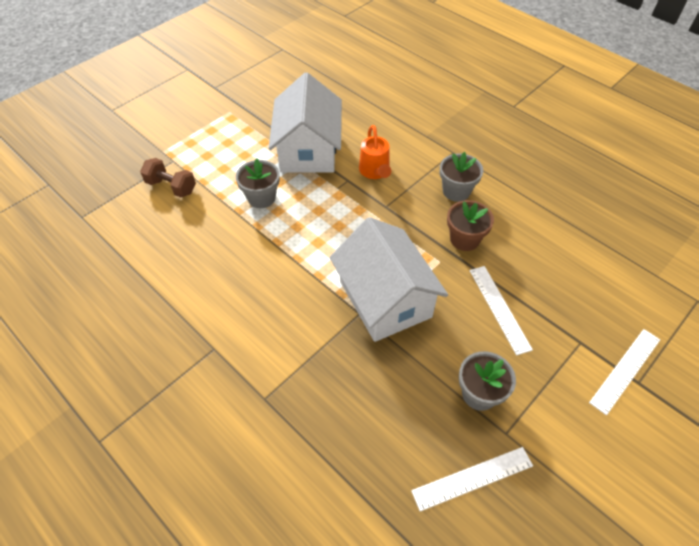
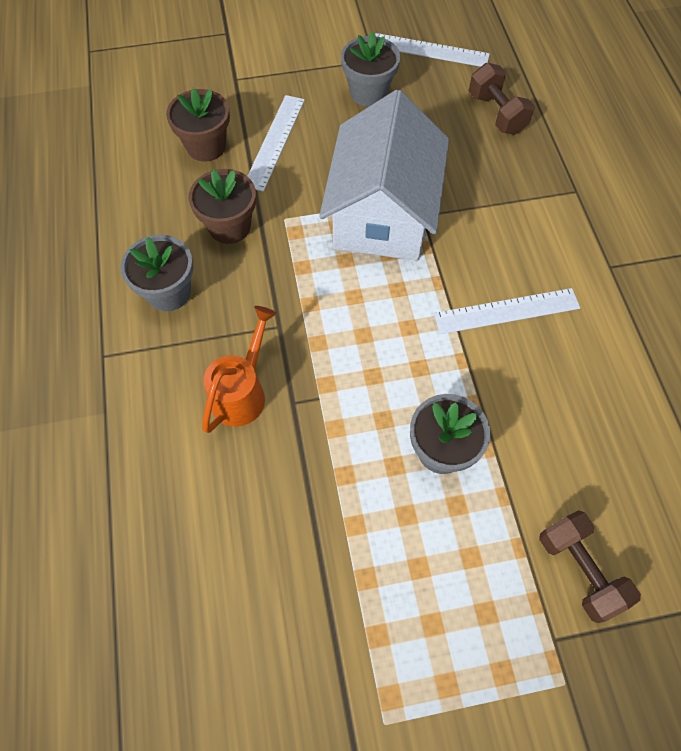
camera: 145 degrees left, 10 degrees up
(308, 150) = (306, 506): white house -> none
(368, 439) = (496, 113): none -> brown dumbbell
(535, 279) = (206, 146): none -> brown flower pot
(625, 370) = (225, 44): white ruler -> white ruler (507, 311)

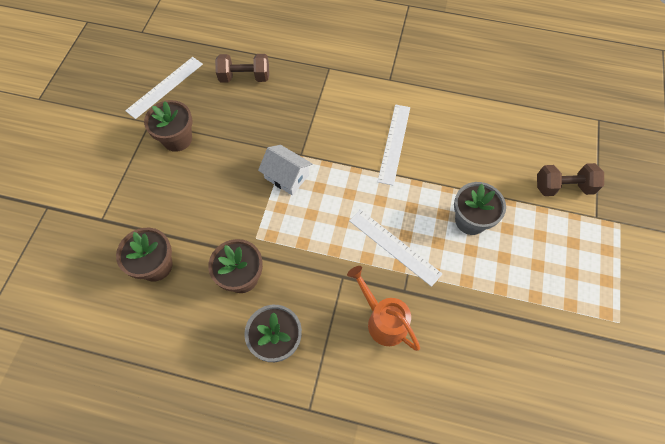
camera: 65 degrees left, 0 degrees up
(275, 142) = (182, 216): white ruler -> white ruler (394, 246)
(368, 93) = (177, 139): grey flower pot -> brown flower pot
(382, 214) = (286, 176): white house -> white house, size x0.47

